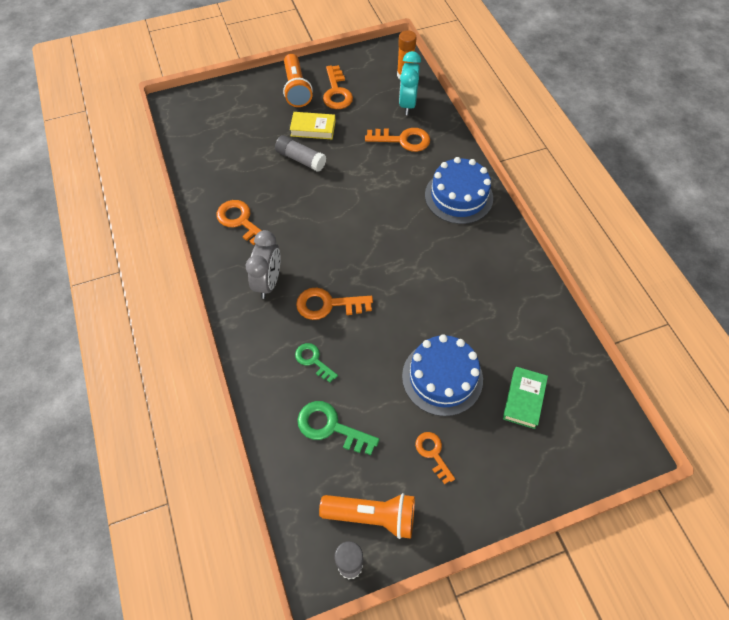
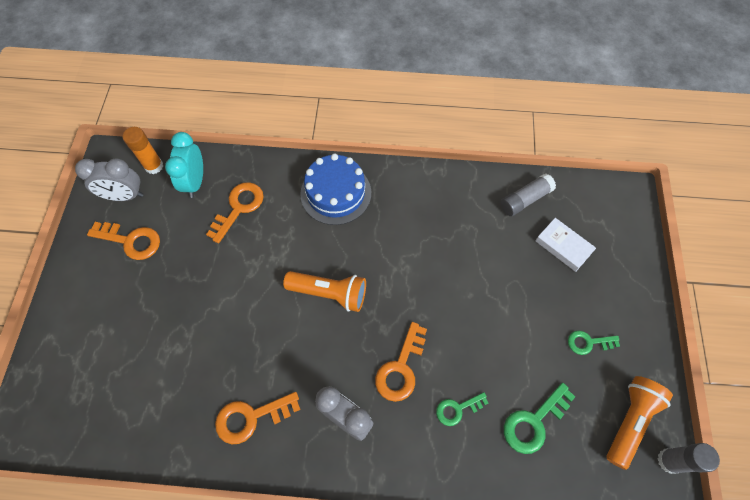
camera: 65 degrees left, 5 degrees up
(296, 89) = (96, 280): orange flashlight -> orange flashlight (329, 293)
(301, 159) = (202, 318): grey glue stick -> grey glue stick (525, 199)
(313, 128) = (167, 287): yellow book -> none
(369, 71) = (124, 196): none -> grey clock
(407, 104) = (195, 182): turquoise clock -> turquoise clock turned 60 degrees clockwise
(433, 453) = (588, 342): orange key -> green key
(442, 377) = (519, 300): blue cake -> none
(524, 399) = (563, 246): green book -> white book

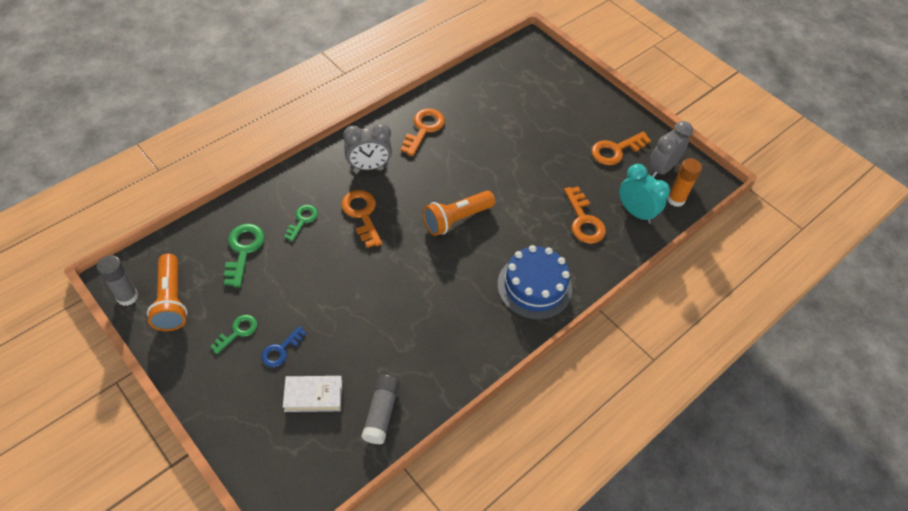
camera: 130 degrees right, 10 degrees down
(564, 299) = (281, 350): none -> blue key

